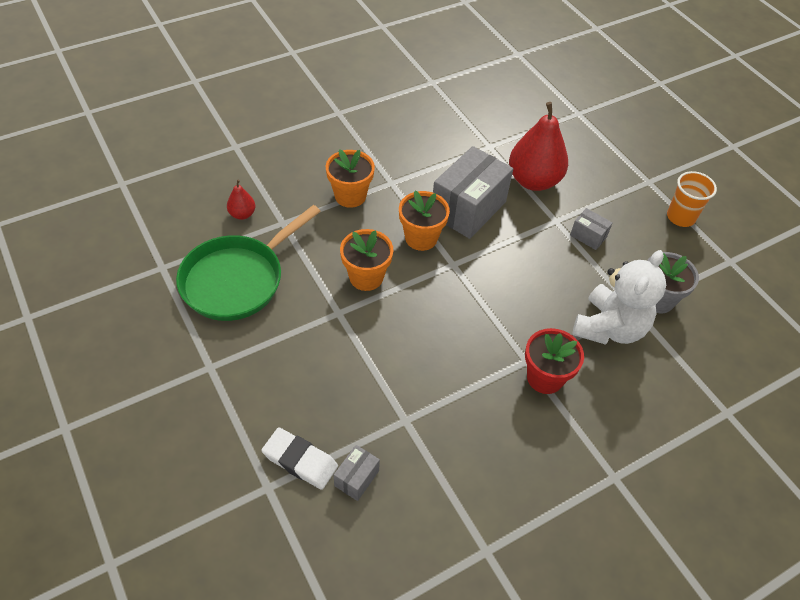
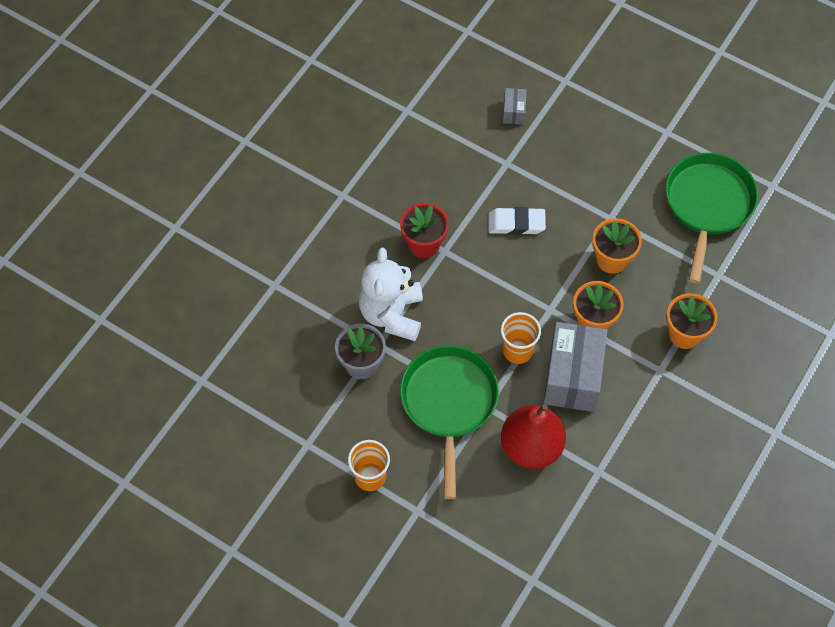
camera: 155 degrees right, 10 degrees up
(242, 214) = (757, 265): red pear -> none
(300, 460) = (557, 105): white eraser -> white eraser (516, 223)
(504, 247) = (517, 350): none -> orange cup
(588, 236) = (449, 404): grey box -> green pan

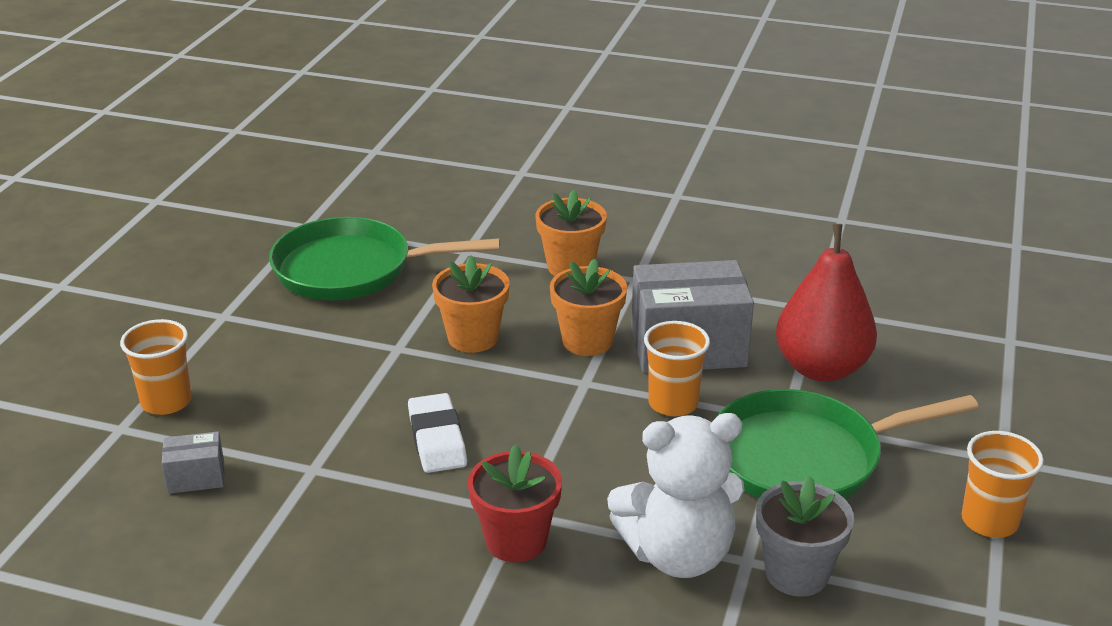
camera: 105 degrees left, 30 degrees down
(584, 101) = (166, 402): none -> orange cup

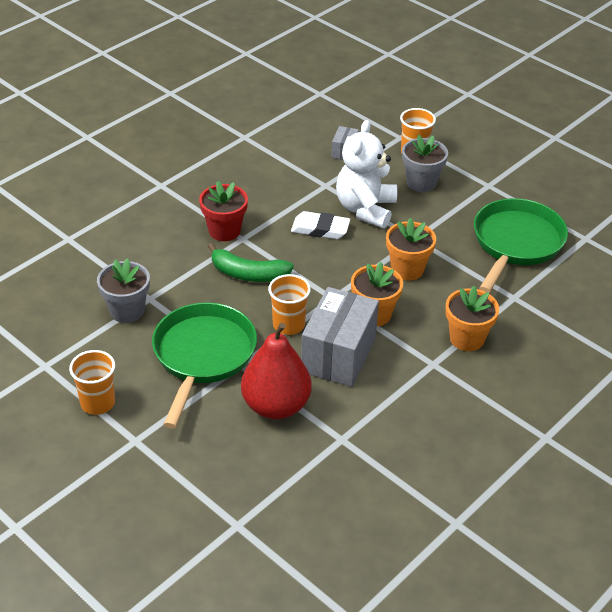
camera: 115 degrees right, 10 degrees up
(250, 375) = (421, 183): none -> grey flower pot
(601, 476) = (248, 274): none -> green banana
(678, 554) = (172, 277): white teddy bear -> white teddy bear (365, 209)

